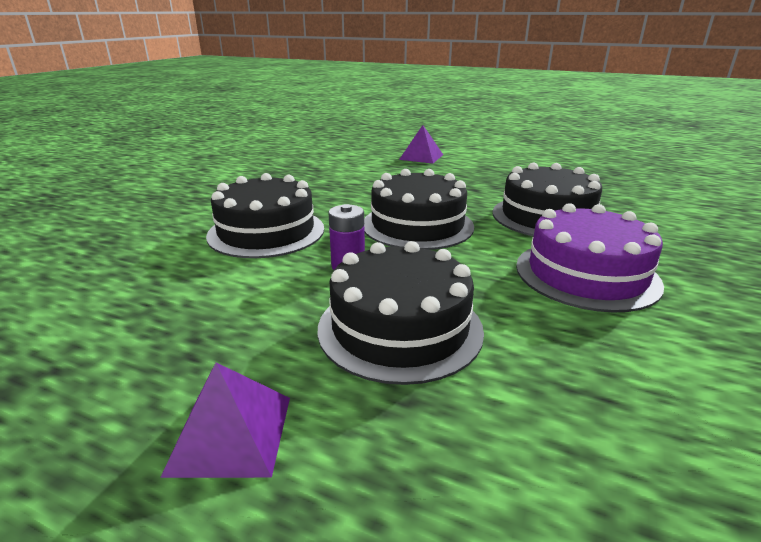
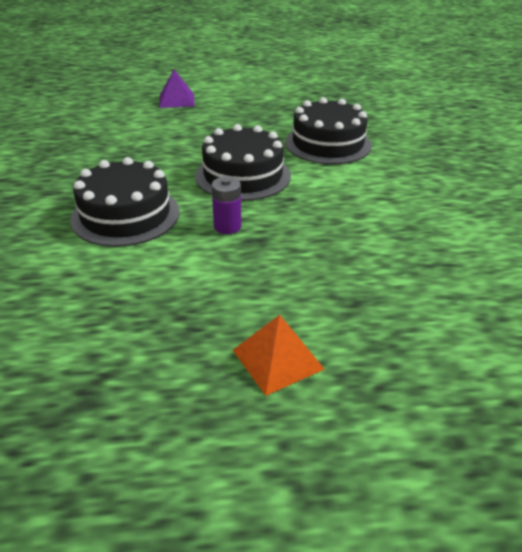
camera: 30 degrees left, 10 degrees up
(231, 433) = (277, 359): purple pyramid -> orange pyramid
(400, 328) = (308, 261): black cake -> none
(586, 274) = (386, 186): purple cake -> none

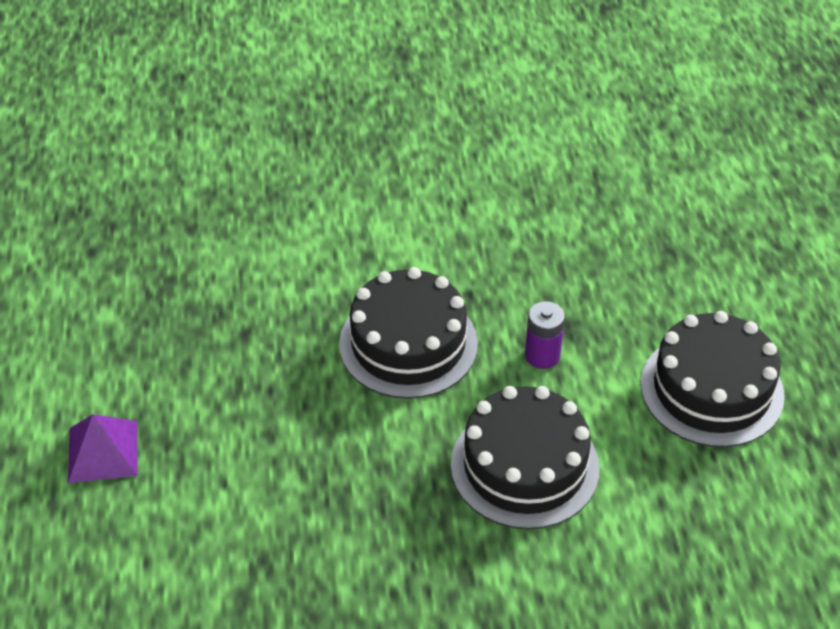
camera: 90 degrees left, 10 degrees up
(277, 359) = (759, 310): orange pyramid -> none
(328, 144) = (306, 248): black cake -> black cake (712, 389)

